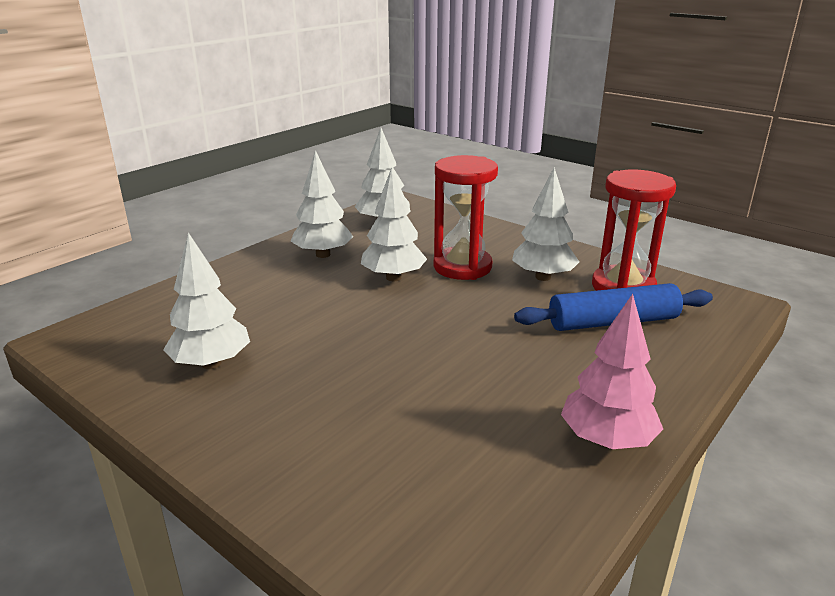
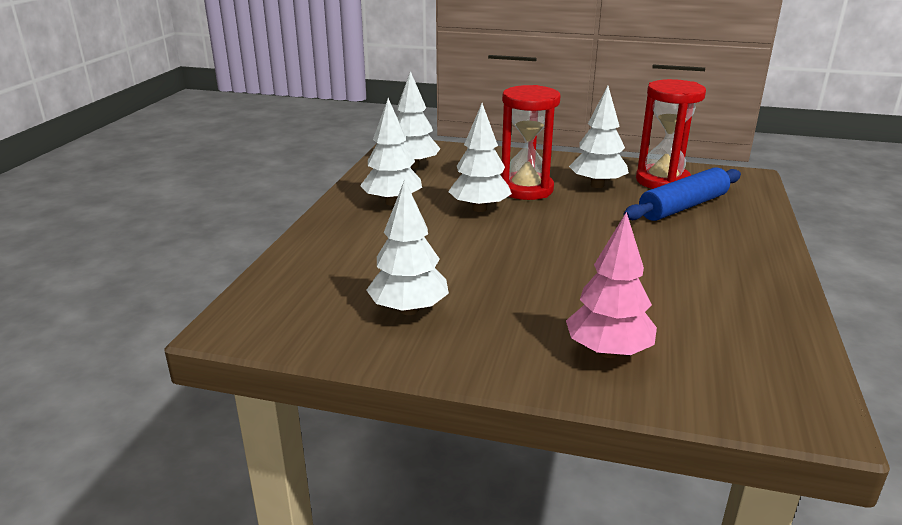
camera: 25 degrees left, 0 degrees up
(606, 440) = (767, 284): pink tree -> pink tree (608, 352)

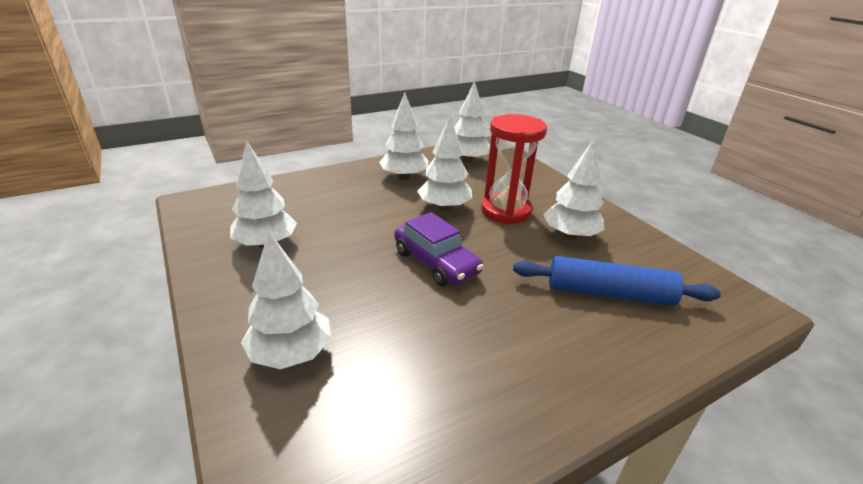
camera: 45 degrees right, 5 degrees up
(560, 246) = (436, 262): none -> purple car
(608, 352) = (291, 354): pink tree -> white tree
(662, 181) = (640, 262): red hourglass -> none

